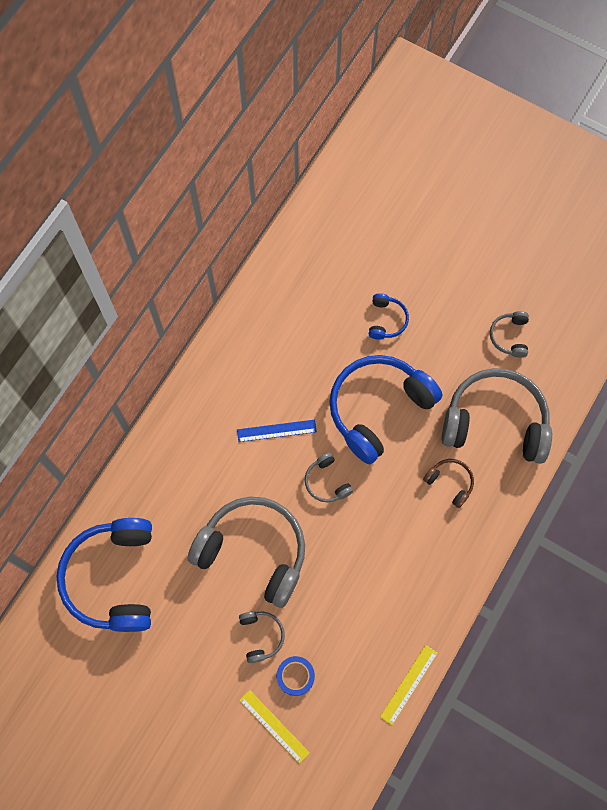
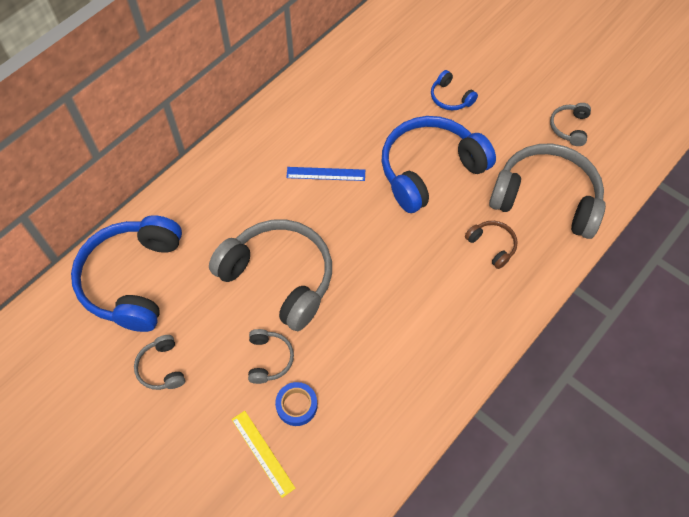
camera: 10 degrees right, 10 degrees down
(327, 482) = (366, 226): grey headphones -> grey headphones (162, 368)
(386, 320) = (450, 98): blue headphones -> blue headphones turned 120 degrees clockwise
(409, 684) = (417, 435): yellow ruler -> none

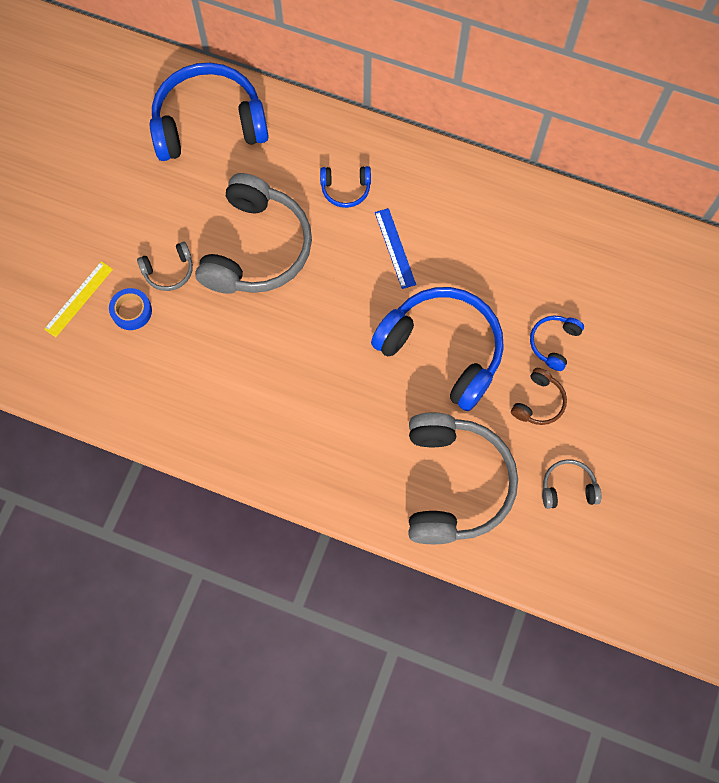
camera: 70 degrees right, 10 degrees up
(162, 368) = (130, 185): grey headphones -> none
(254, 192) = (345, 189): none -> blue headphones
(492, 246) = (370, 441): brown headphones -> brown headphones (538, 402)

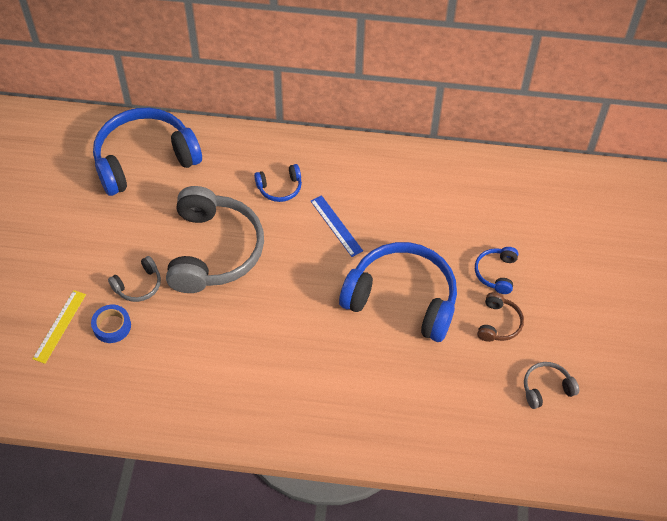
camera: 15 degrees left, 15 degrees down
(454, 483) = (446, 408): grey headphones -> none

